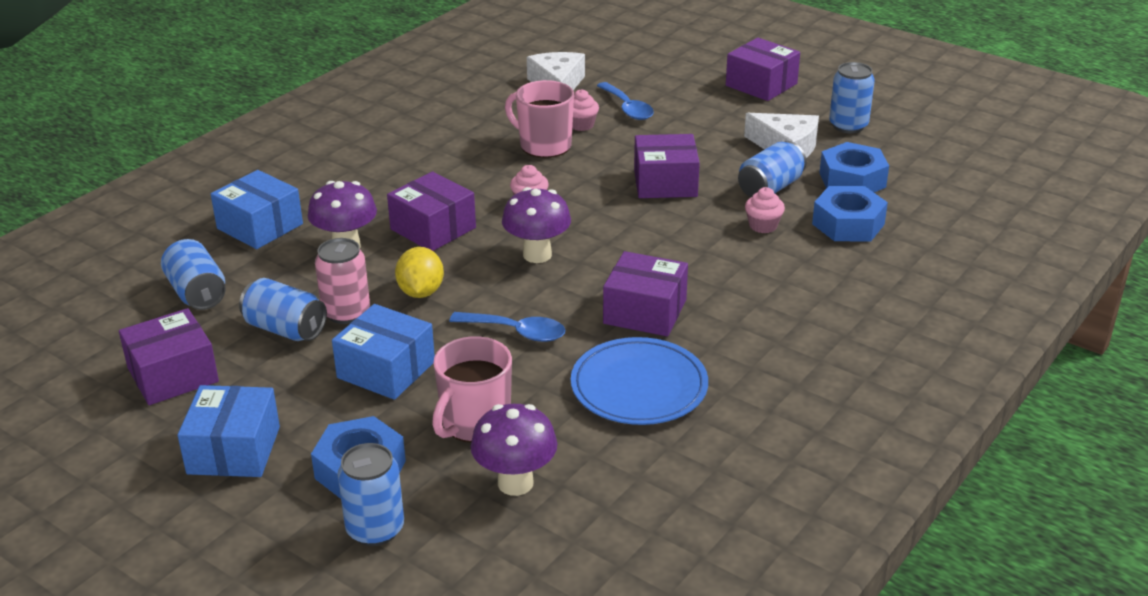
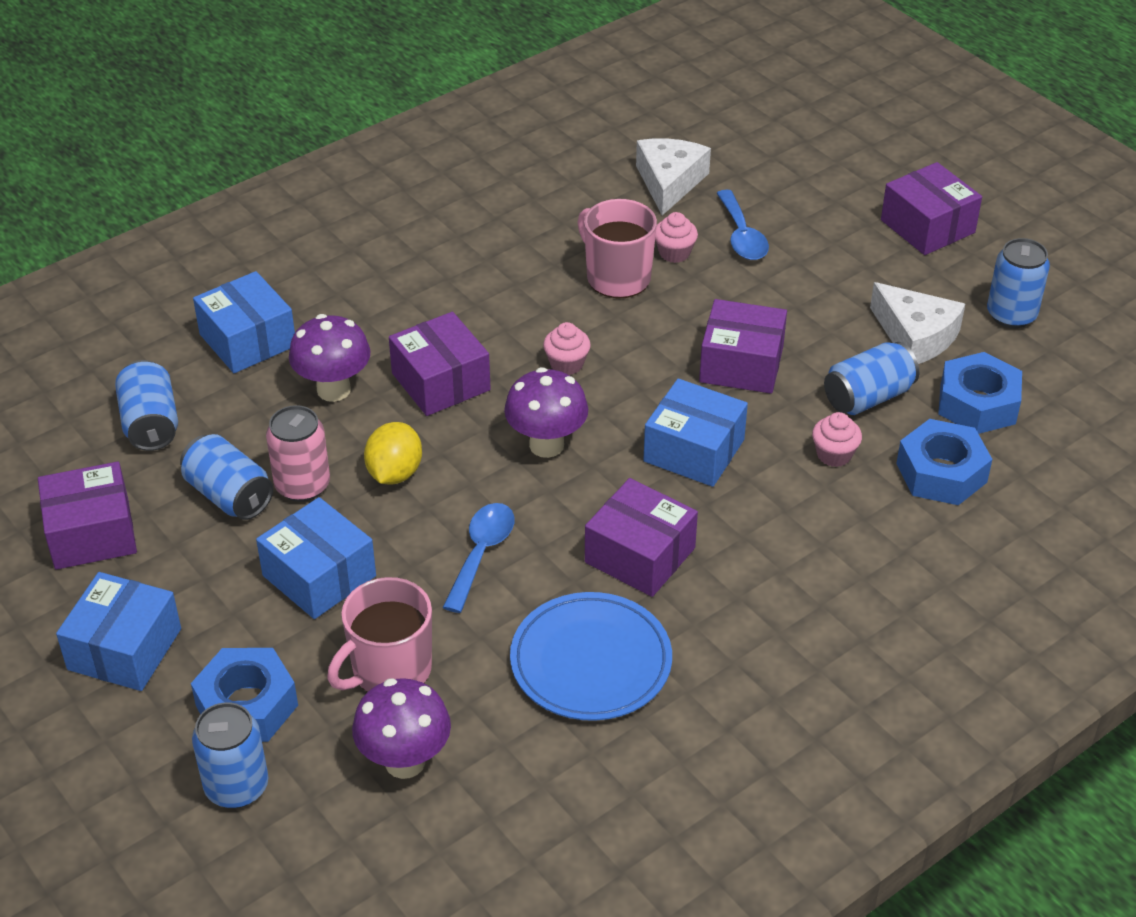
camera: 15 degrees right, 10 degrees up
(516, 332) = (481, 553): blue spoon -> blue spoon turned 105 degrees counterclockwise
(655, 240) = (694, 450): none -> blue box

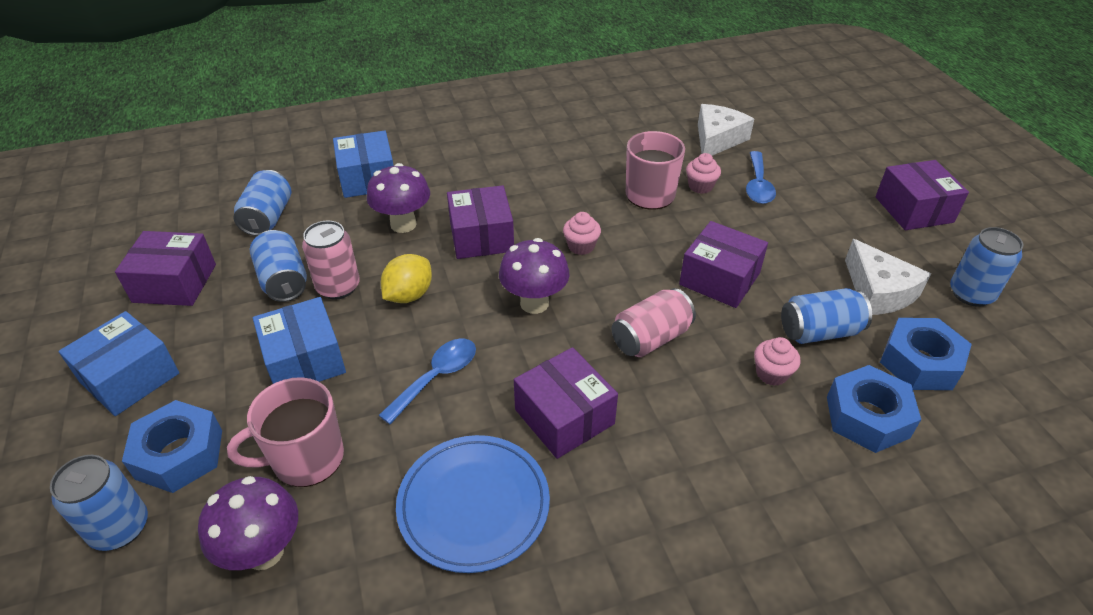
camera: 20 degrees right, 0 degrees up
(694, 450) = (650, 338): blue box -> pink can

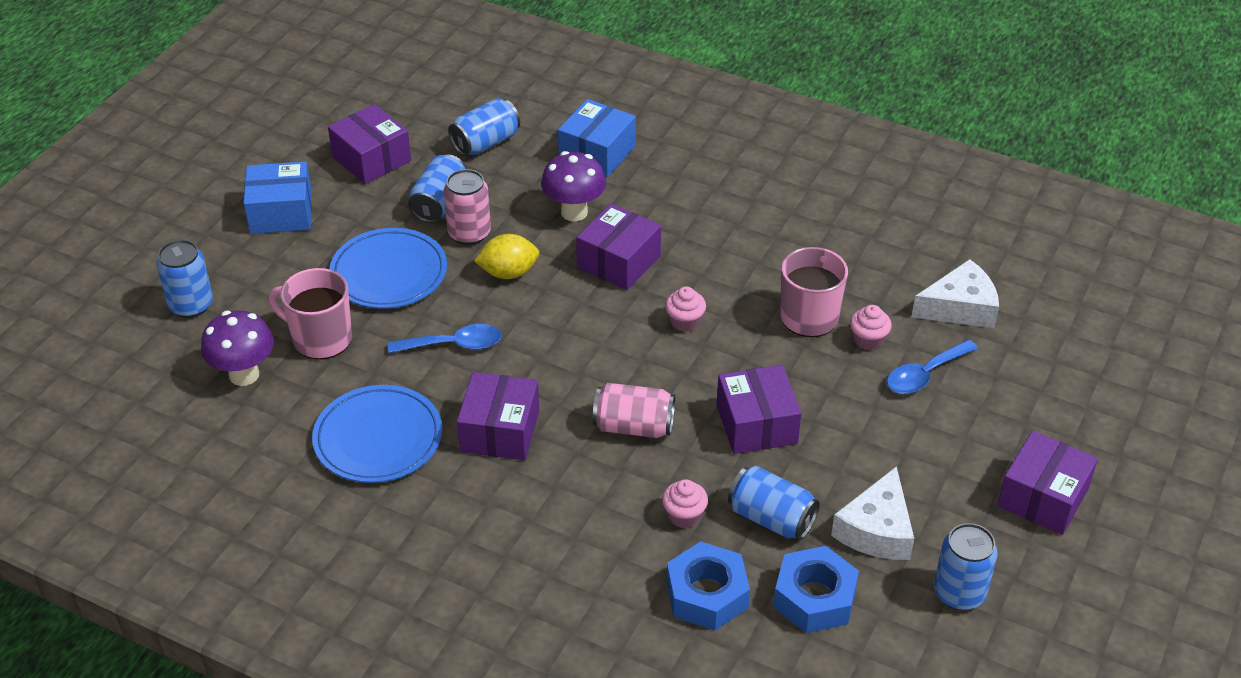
camera: 45 degrees right, 0 degrees up
(179, 454) = (259, 284): blue nut -> none
(304, 360) = (389, 273): blue box -> blue plate
(534, 303) = (587, 341): purple mushroom -> none

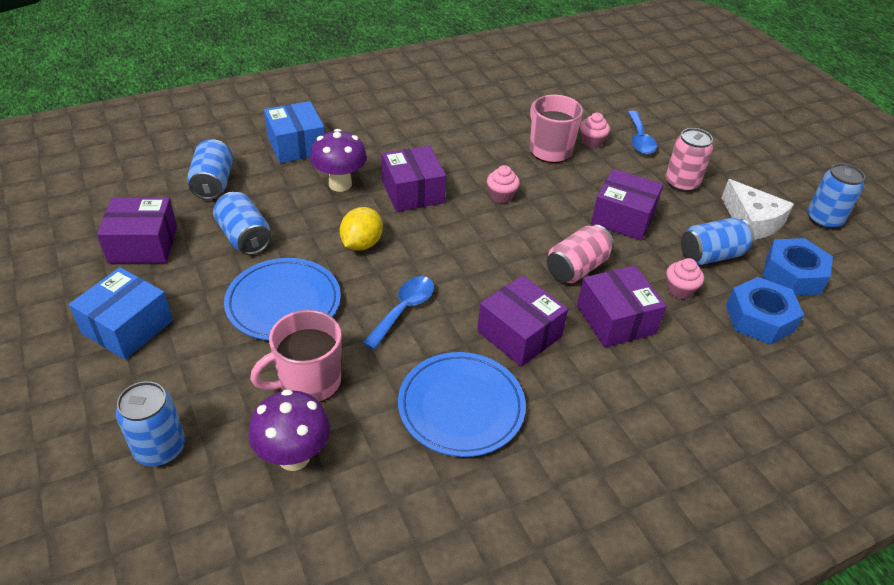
camera: 55 degrees left, 0 degrees up
(469, 233) = (296, 240): pink can -> pink can (681, 183)
(960, 307) = (598, 101): white cheese -> none
(1043, 497) = (769, 155): purple box -> purple box (616, 319)

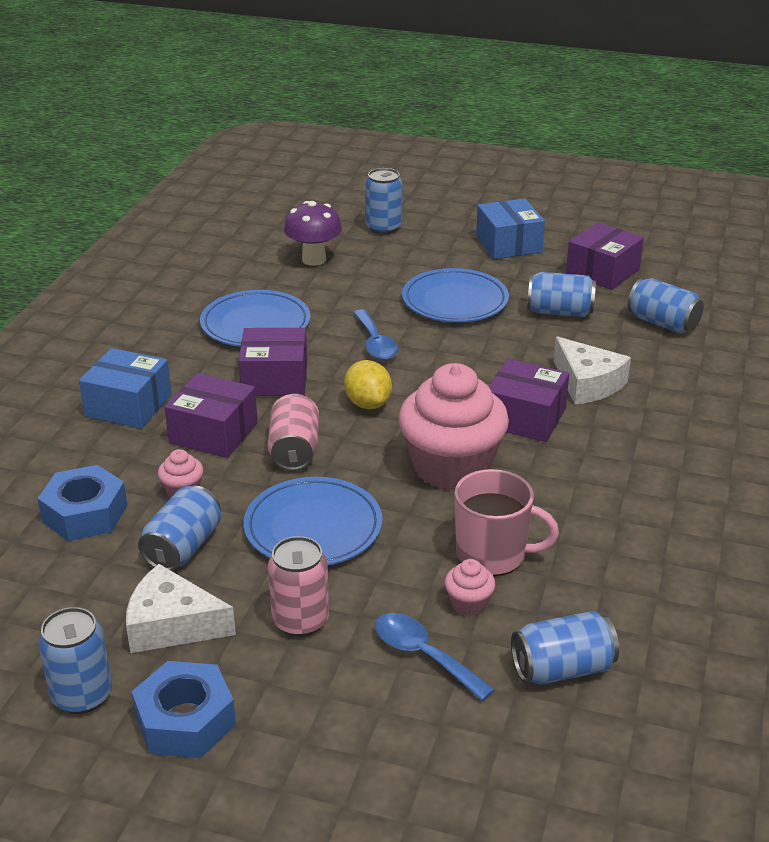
camera: 135 degrees right, 10 degrees down
(296, 145) = (689, 386): blue box -> blue box (128, 405)
(308, 382) = (363, 283): pink mug -> none
(340, 184) = (587, 383): purple mushroom -> white cheese
(361, 244) = (481, 358): yellow lemon -> yellow lemon (368, 403)
(501, 196) = (451, 467): pink cupcake -> pink cupcake, size x2.45
(588, 103) = (562, 669): none -> blue can
(623, 217) = (313, 527): purple box -> blue plate
(792, 275) = (78, 584): blue nut -> blue nut (185, 720)

